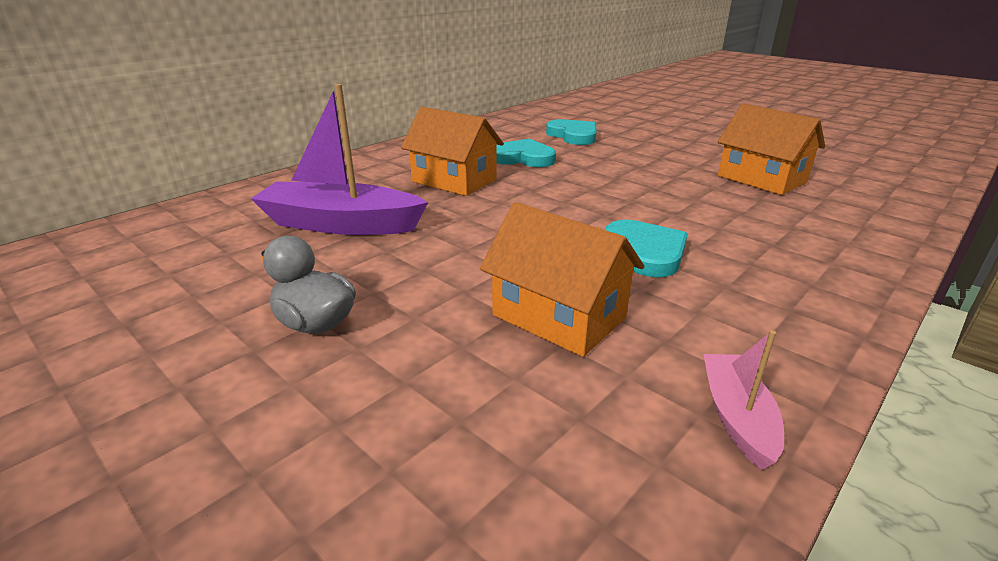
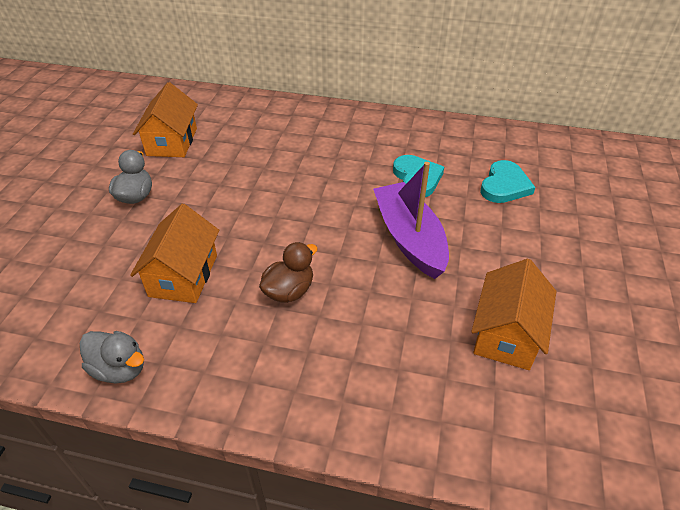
camera: 60 degrees right, 15 degrees up
(340, 224) = (240, 153): purple boat -> purple boat (409, 238)
(454, 180) = (340, 165): orange house -> orange house (172, 142)
(645, 252) = (289, 291): turquoise heart -> brown duck
(736, 417) = (120, 369): pink boat -> grey duck

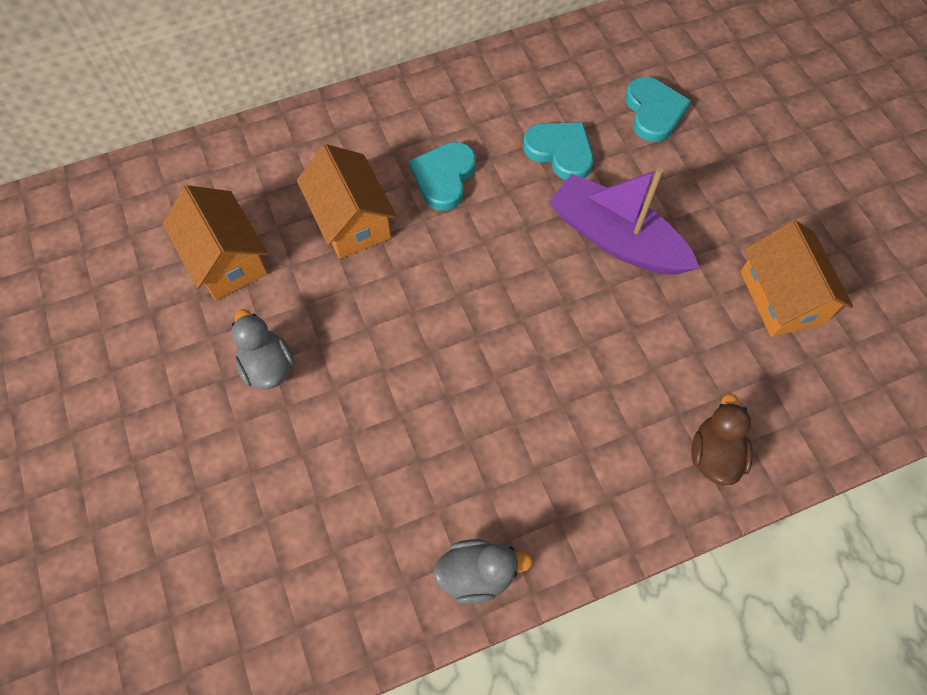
camera: 35 degrees left, 20 degrees up
(183, 275) = (432, 431): orange house -> orange house (351, 220)
(289, 291) = (556, 378): brown duck -> brown duck (714, 454)
(329, 159) = (444, 177): none -> turquoise heart

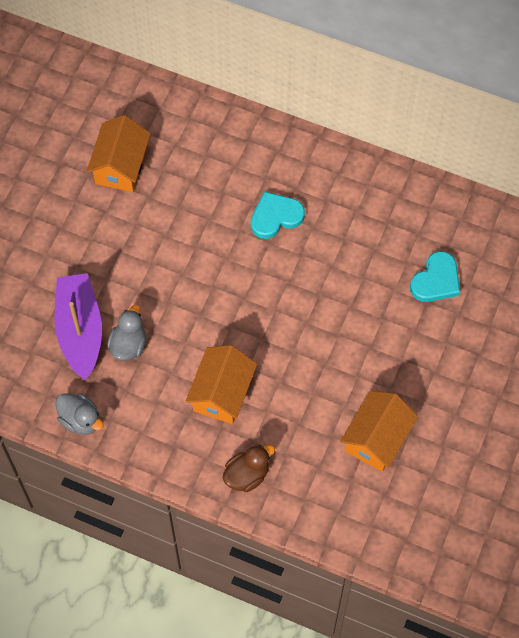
camera: 45 degrees right, 0 degrees up
(268, 366) = (87, 240): grey duck -> grey duck (128, 345)
(351, 220) = (202, 199): orange house -> orange house (222, 393)
(560, 152) = (355, 257): turquoise heart -> none
(616, 239) = (327, 330): purple boat -> purple boat (80, 330)

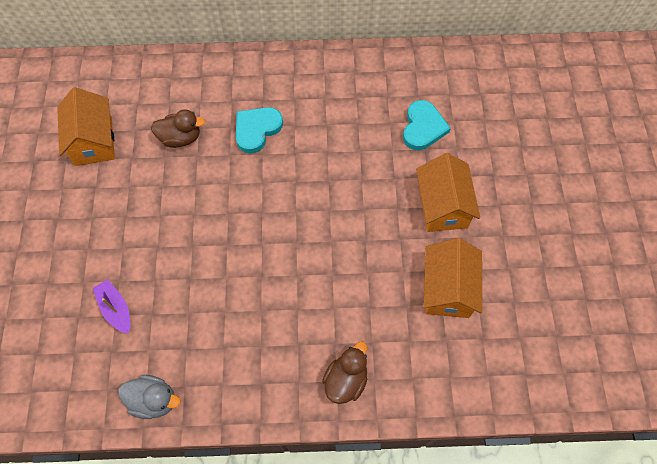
camera: 25 degrees left, 0 degrees up
(80, 330) = (116, 309): purple boat -> purple boat, size x0.51
(128, 345) = (171, 302): grey duck -> none
(201, 196) = (181, 138): none -> brown duck
(222, 393) = (283, 309): orange house -> orange house (442, 206)

